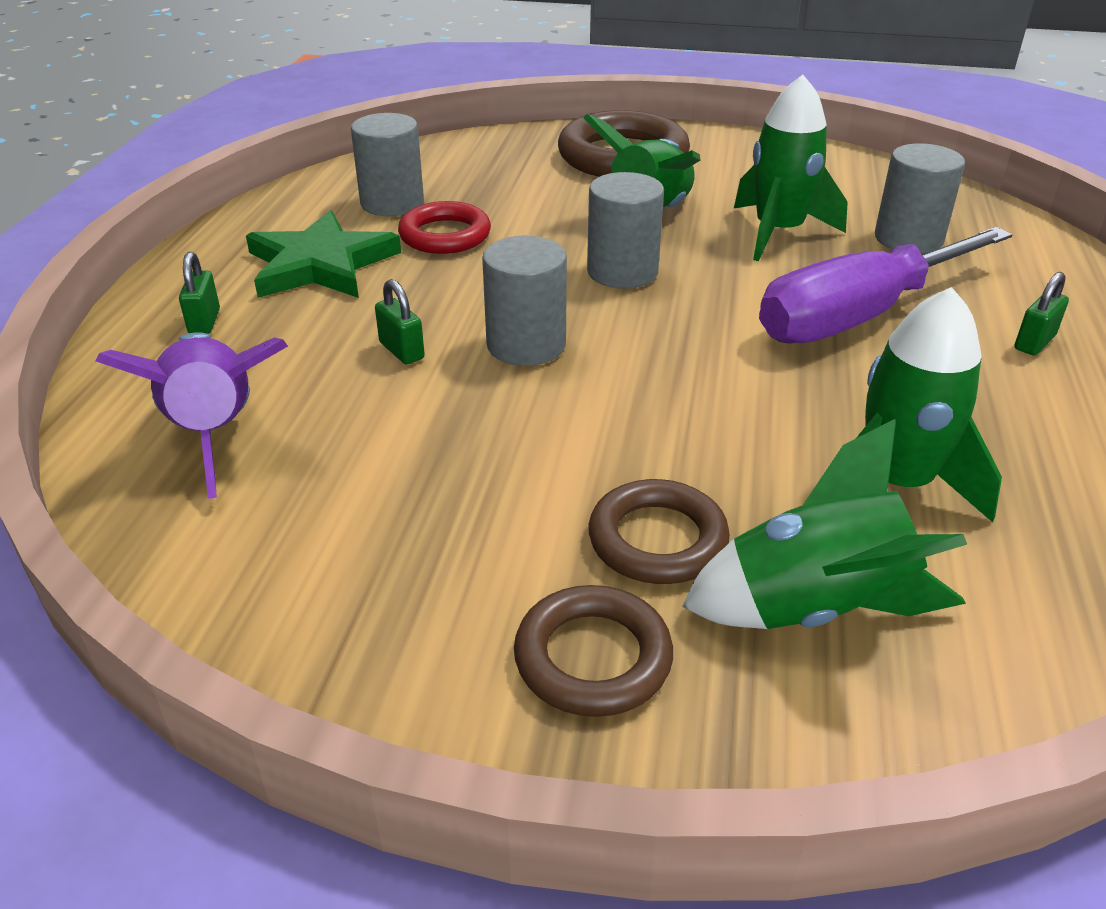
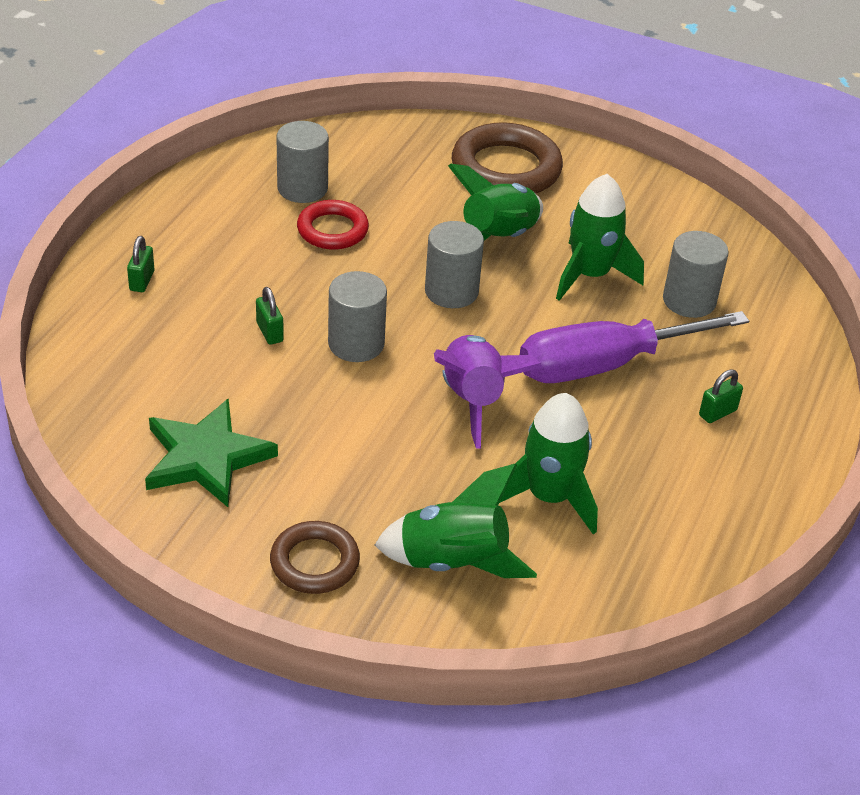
camera: 10 degrees right, 5 degrees up
(215, 434) = (134, 374): purple rocket -> purple rocket (473, 400)
(320, 264) = (233, 242): green star -> green star (206, 457)
(657, 540) = (381, 502): brown ring -> none

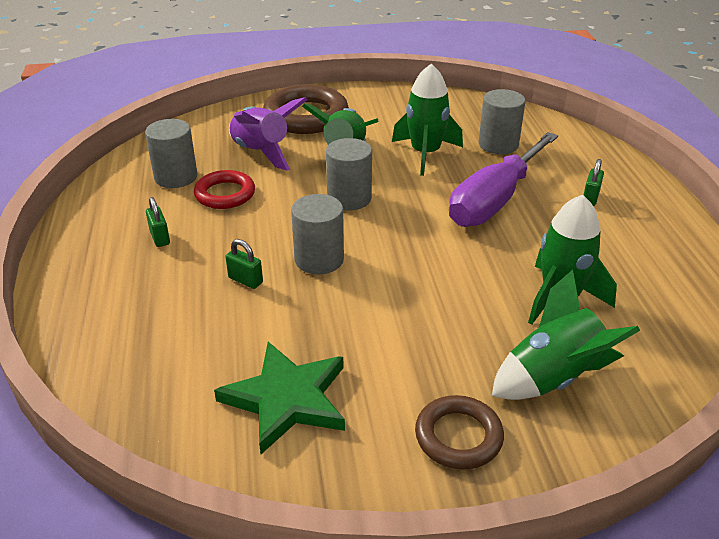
camera: 30 degrees left, 5 degrees down
(142, 281) = (103, 289): green padlock -> green padlock (160, 238)
(473, 400) = (439, 259): purple rocket -> purple rocket (261, 152)

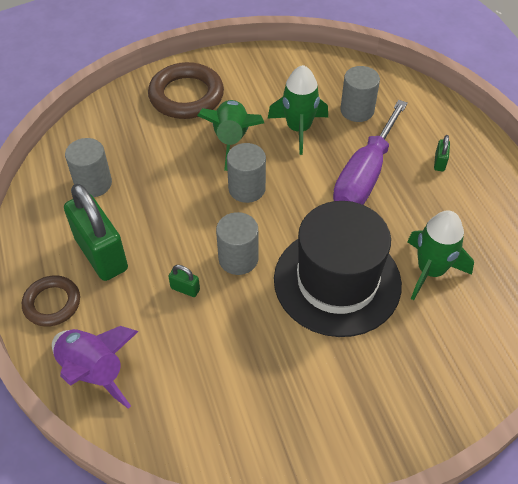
camera: 10 degrees left, 15 degrees up
(160, 238) = (101, 254): green padlock -> green padlock, size x2.48
(225, 194) = (141, 198): red ring -> none
(261, 152) = (159, 145): purple rocket -> purple rocket (94, 371)
(286, 399) = (247, 398): green star -> none
(436, 294) = (337, 281): none -> black hat
(458, 436) = (378, 410): brown ring -> brown ring (52, 303)
(553, 378) = (436, 347): green rocket -> none

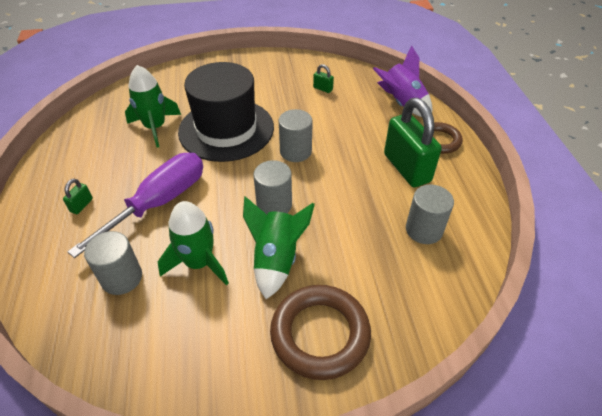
camera: 170 degrees left, 5 degrees down
(185, 289) = (339, 138): green padlock -> green padlock (323, 89)

